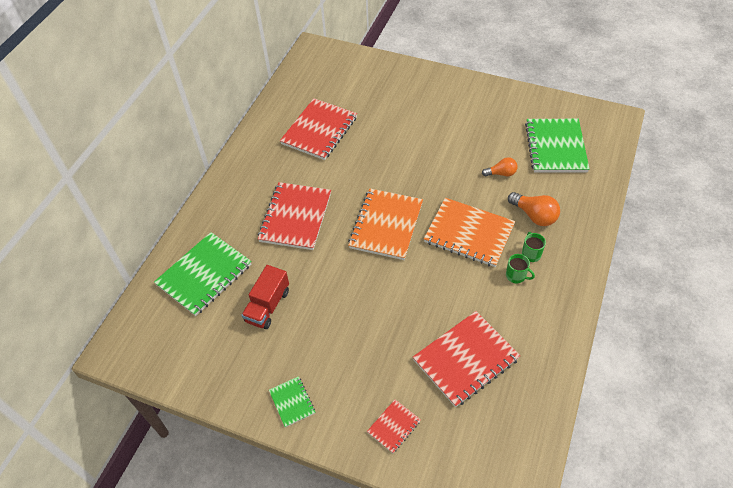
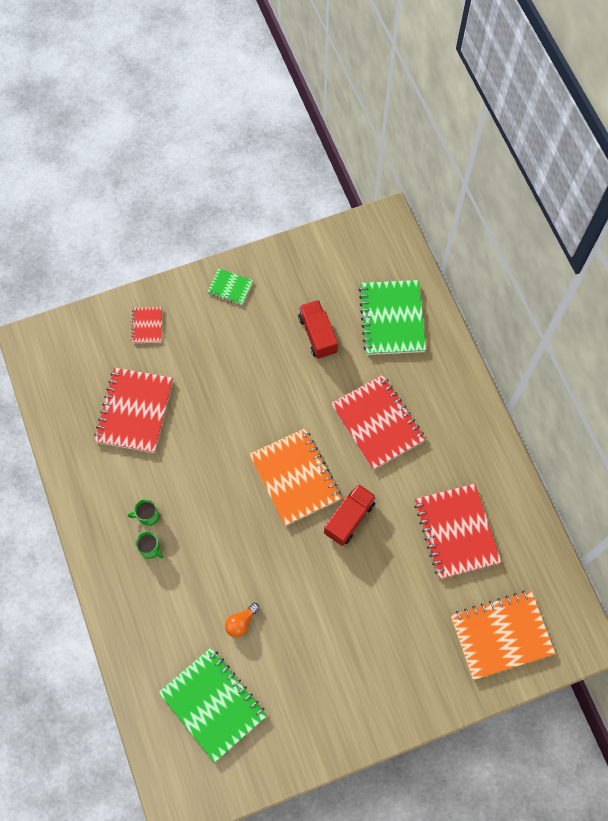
camera: 135 degrees right, 15 degrees up
(375, 179) = (349, 518): none -> red truck
(469, 234) = (218, 527): orange notebook -> orange notebook (501, 635)
(534, 215) = (175, 595): orange light bulb -> none

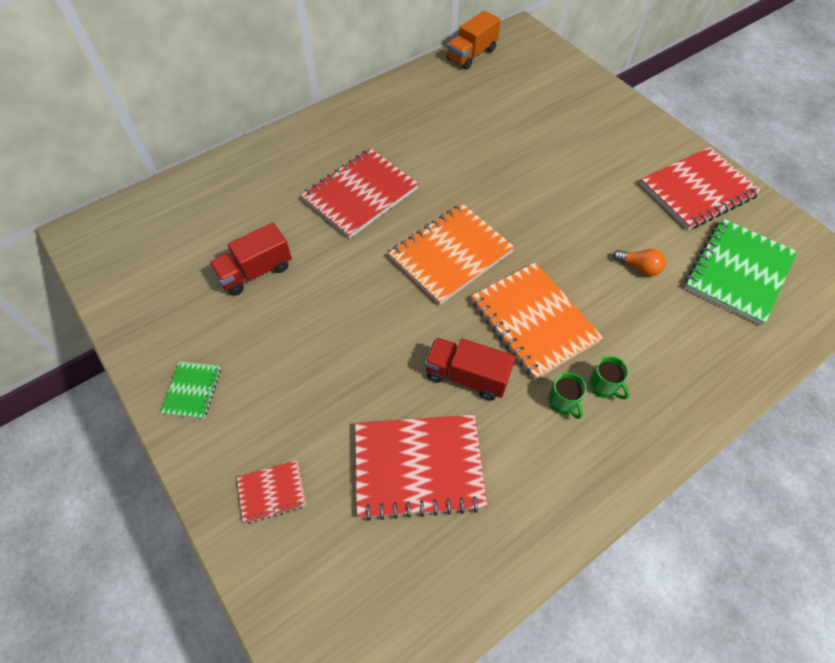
camera: 105 degrees left, 10 degrees down
(150, 549) = (603, 386): green mug -> green mug turned 120 degrees clockwise
(349, 518) = (479, 198): red truck -> red truck (466, 376)
(392, 319) = (223, 205): green notebook -> none
(456, 532) = (459, 117): red notebook -> red notebook (697, 190)
(501, 635) = (542, 77): orange notebook -> orange notebook (533, 321)
(551, 573) = (471, 55): none -> orange truck

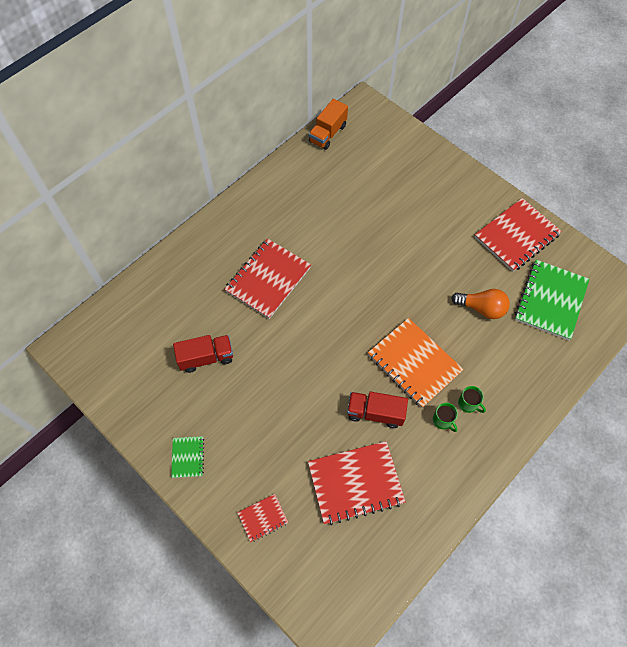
camera: 10 degrees left, 5 degrees up
(255, 272) = (206, 358): red truck -> red truck turned 150 degrees counterclockwise
(450, 255) = (346, 320): orange notebook -> none
(639, 267) = (481, 308): orange light bulb -> orange light bulb, size x1.54

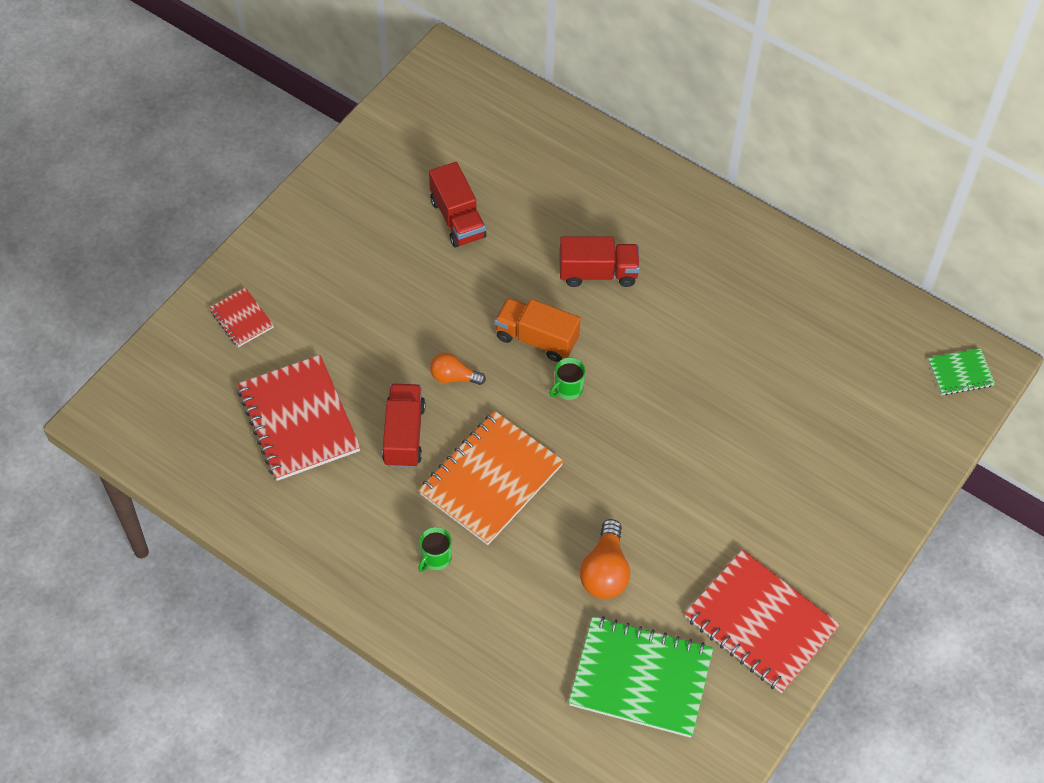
camera: 80 degrees right, 5 degrees down
(188, 457) = (313, 223): green notebook -> green notebook (960, 373)
(268, 279) = (598, 273): red notebook -> red truck
(327, 134) = (902, 317): orange truck -> orange truck (536, 338)
(334, 376) = (453, 377): none -> orange light bulb
(443, 420) = (404, 524): green mug -> green mug (568, 388)

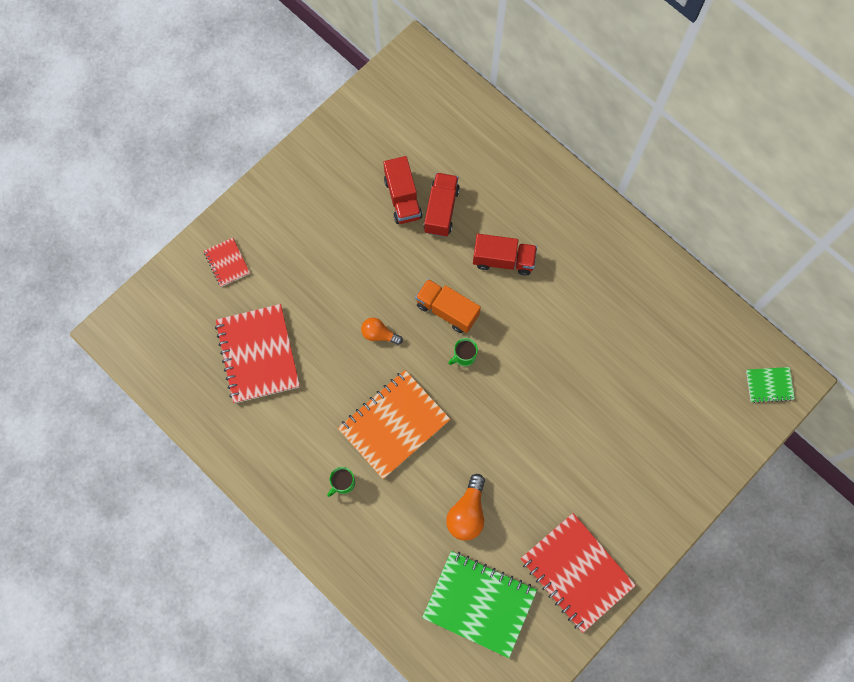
camera: 10 degrees right, 15 degrees up
(404, 435) = (334, 378): red truck -> red truck (441, 210)

